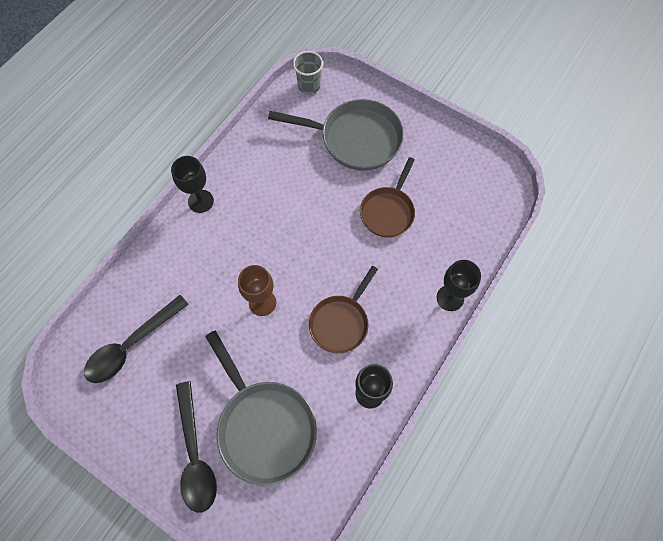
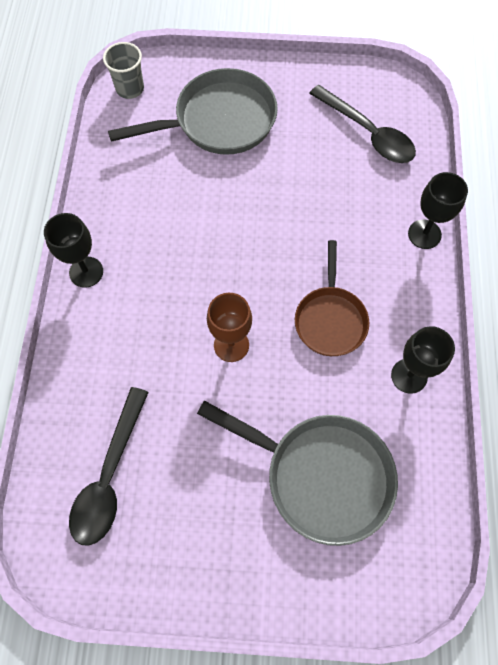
camera: 30 degrees left, 0 degrees up
(195, 455) = (266, 553): black spoon -> black spoon (368, 133)
(388, 211) = (303, 179): brown pan -> none

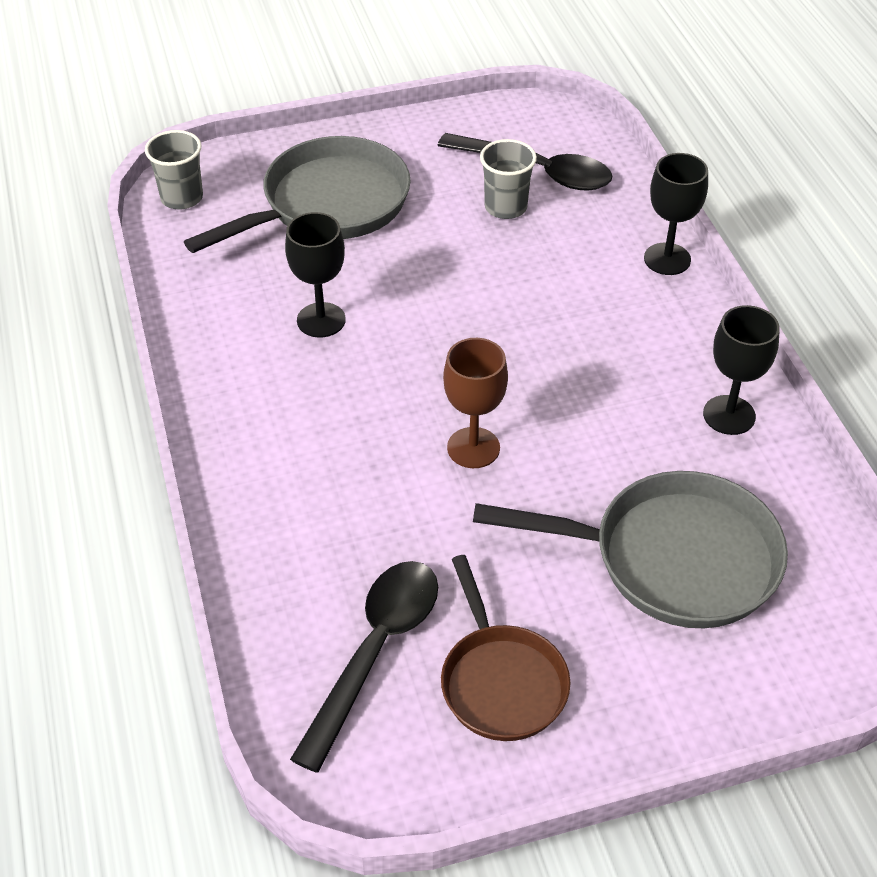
camera: 20 degrees left, 20 degrees down
(86, 272) = (221, 421): black goblet -> black goblet (321, 320)
(109, 476) = (376, 651): black spoon -> black spoon turned 150 degrees counterclockwise
(330, 319) = (593, 382): brown pan -> brown pan (501, 681)
(334, 158) = (505, 207): none -> grey cup

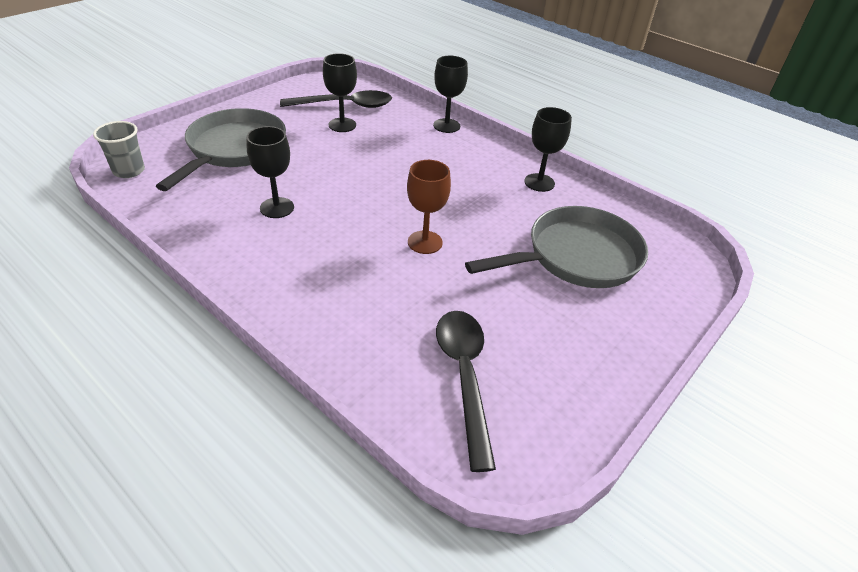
camera: 35 degrees left, 5 degrees down
(501, 681) = (550, 358): brown pan -> none
(505, 207) = (342, 125): grey cup -> black goblet

